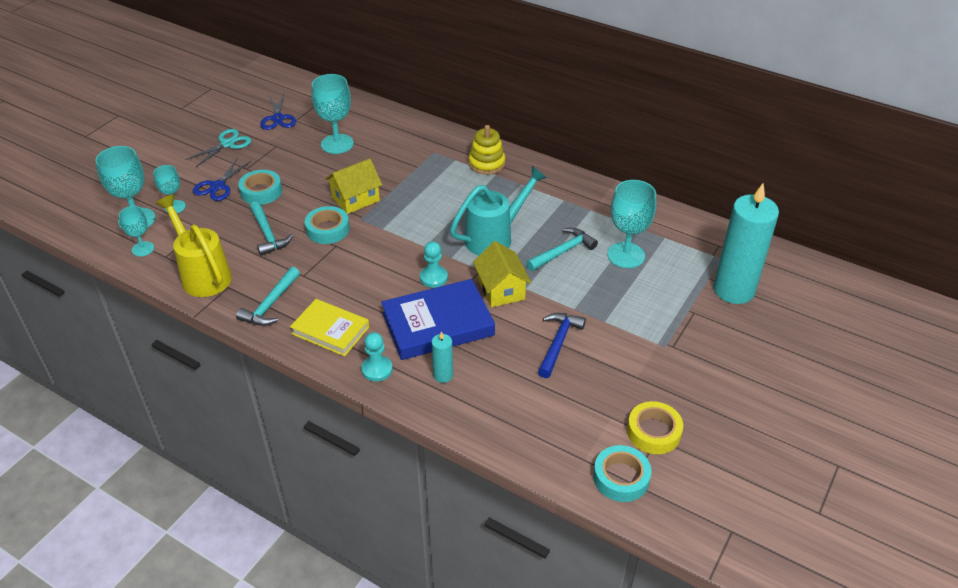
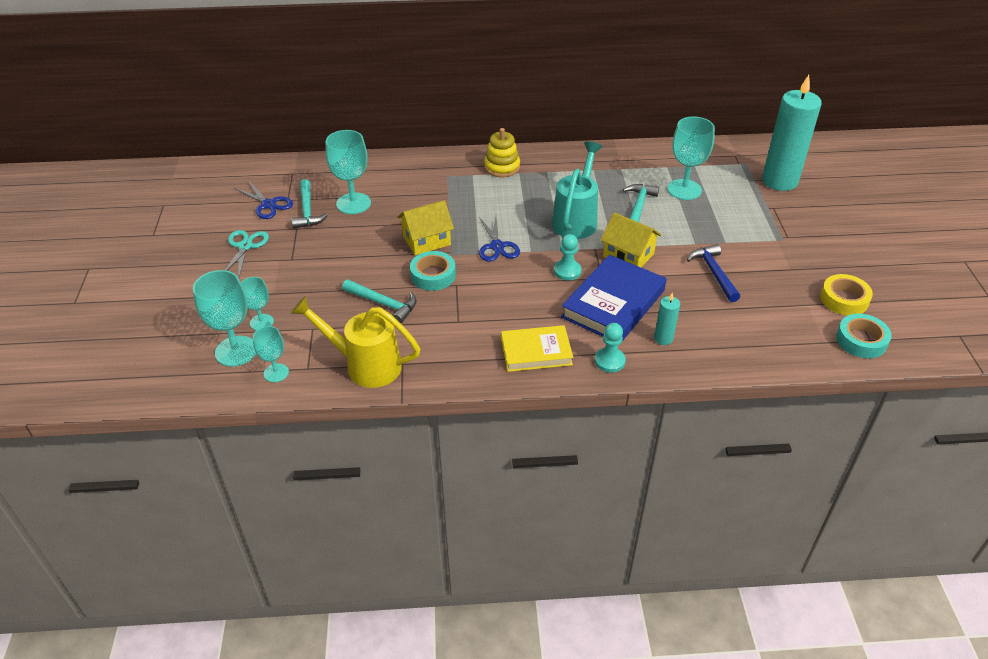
camera: 35 degrees left, 0 degrees up
(217, 186) = (282, 286): blue scissors -> blue scissors (497, 246)
(261, 191) = (332, 272): turquoise tape -> none
(271, 304) = (459, 358): turquoise hammer -> turquoise hammer (307, 211)
(355, 199) = (426, 240): yellow house -> yellow house turned 45 degrees clockwise

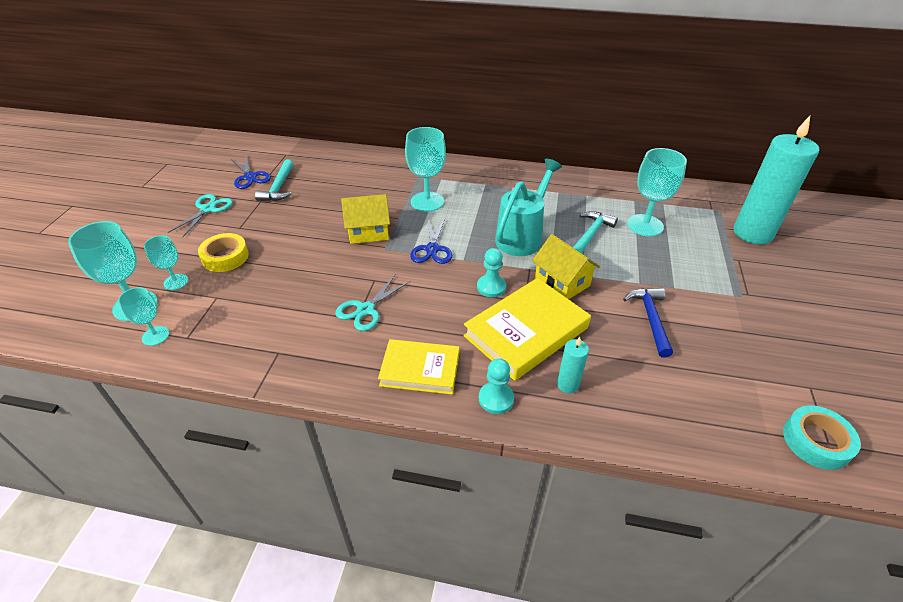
camera: 15 degrees right, 0 degrees up
(353, 203) = (322, 187): turquoise goblet -> turquoise goblet (427, 202)
(365, 365) = (242, 346): yellow watering can -> none
(383, 304) = (295, 286): turquoise hammer -> none
(433, 275) = (357, 266): turquoise tape -> none
(462, 312) = (366, 309): none -> turquoise scissors
(502, 167) = (471, 176): yellow stacking toy -> none
(613, 304) = (526, 332): blue book -> yellow book
(844, 299) = (803, 382): yellow tape -> yellow tape (225, 257)

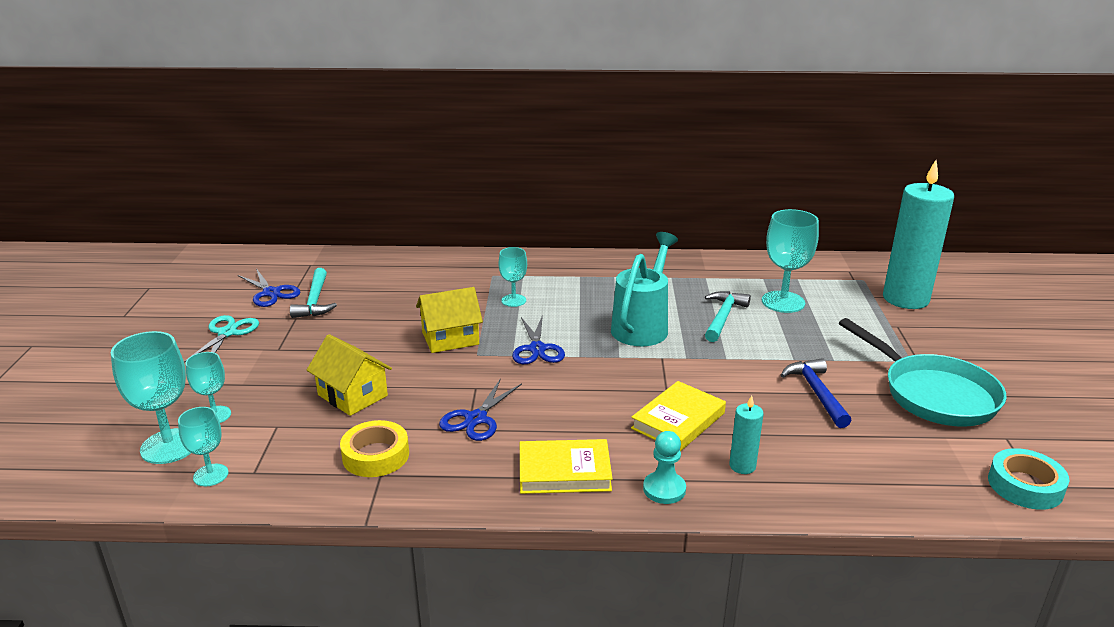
camera: 10 degrees left, 15 degrees down
(225, 257) = (272, 382): yellow tape -> yellow tape (376, 455)
(366, 309) = (476, 419): turquoise scissors -> blue scissors
(427, 202) = (513, 300): turquoise goblet -> turquoise goblet, size x0.59
(491, 287) = (622, 380): turquoise pawn -> none
(526, 332) = (678, 421): yellow book -> yellow book, size x0.66
(562, 282) = (704, 367): yellow house -> yellow house (352, 395)
(754, 333) = (933, 394): none -> turquoise pan

